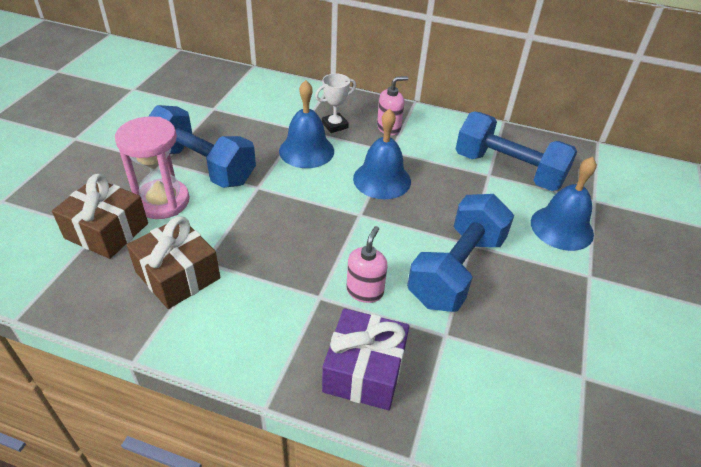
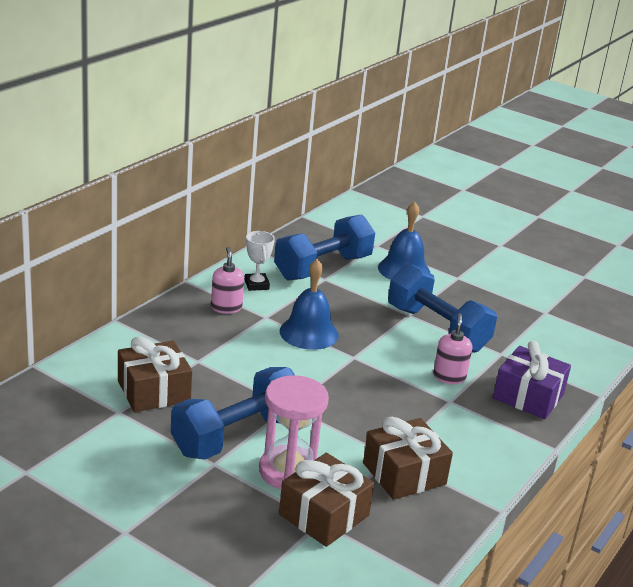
camera: 75 degrees left, 15 degrees down
(245, 117) = (154, 391): none -> brown gift
(306, 150) = (241, 364): blue bell -> none
(334, 125) = (204, 337): white trophy -> white trophy (256, 285)
(365, 291) = (449, 377): pink soap dispenser -> pink soap dispenser turned 60 degrees clockwise

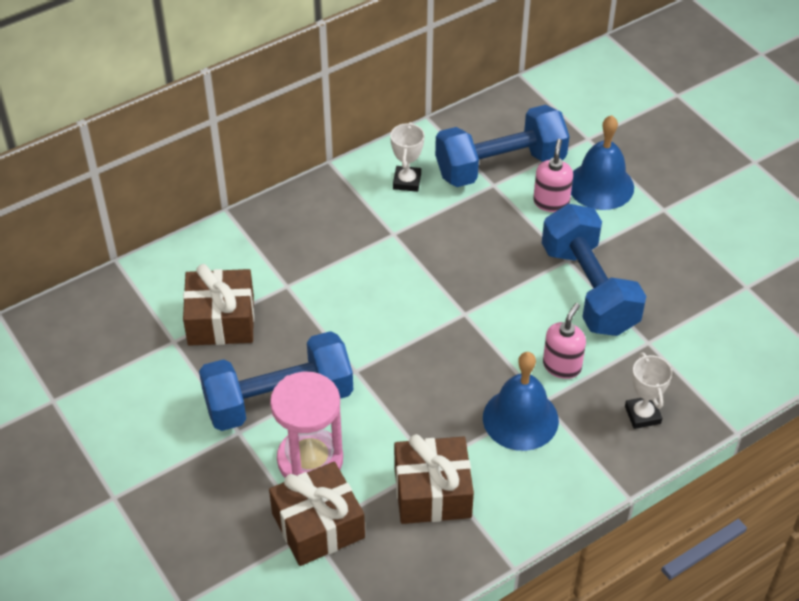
camera: 25 degrees right, 20 degrees up
(226, 307) = (355, 211): pink soap dispenser -> pink soap dispenser (551, 202)
(309, 333) = (431, 267): blue bell -> blue bell (520, 419)
(528, 396) = (642, 415): purple gift -> white trophy

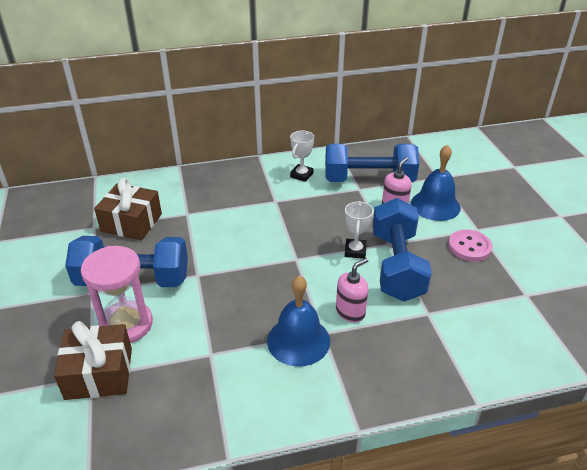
camera: 20 degrees right, 10 degrees down
(432, 492) = (199, 375): brown gift -> none
(642, 415) = (400, 366): white trophy -> white trophy (355, 251)
(663, 238) = (469, 247): none -> pink button

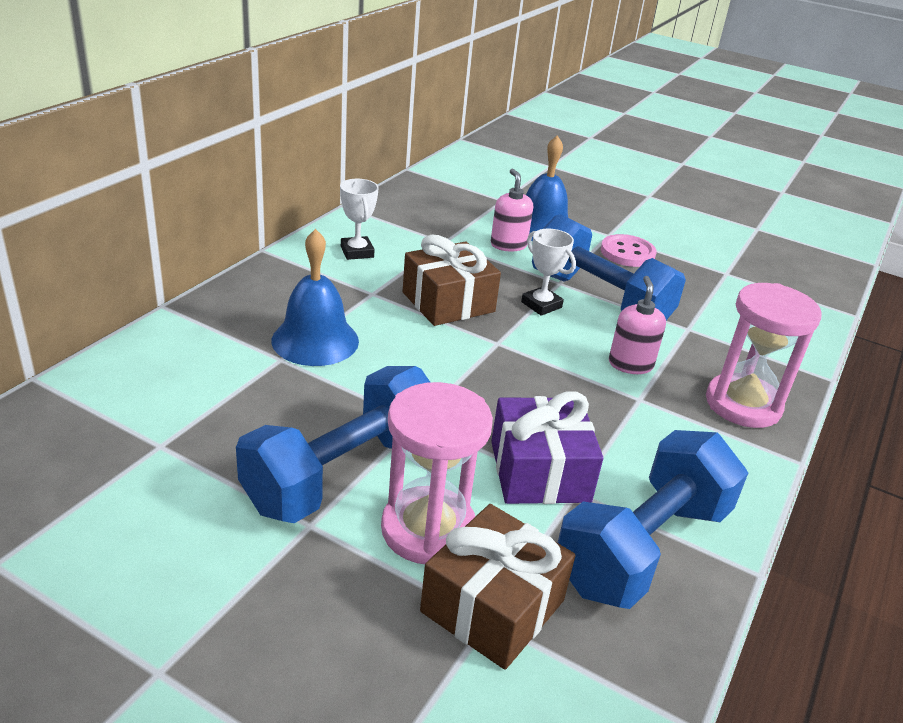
camera: 50 degrees left, 5 degrees down
(131, 223) = (215, 409): brown gift -> brown gift (448, 302)
(210, 333) = (539, 471): none -> purple gift
(298, 340) = (632, 420): blue bell -> blue bell (315, 340)
(369, 180) = (440, 228): blue dumbbell -> blue dumbbell (643, 547)
(381, 376) = (743, 404): none -> pink hourglass

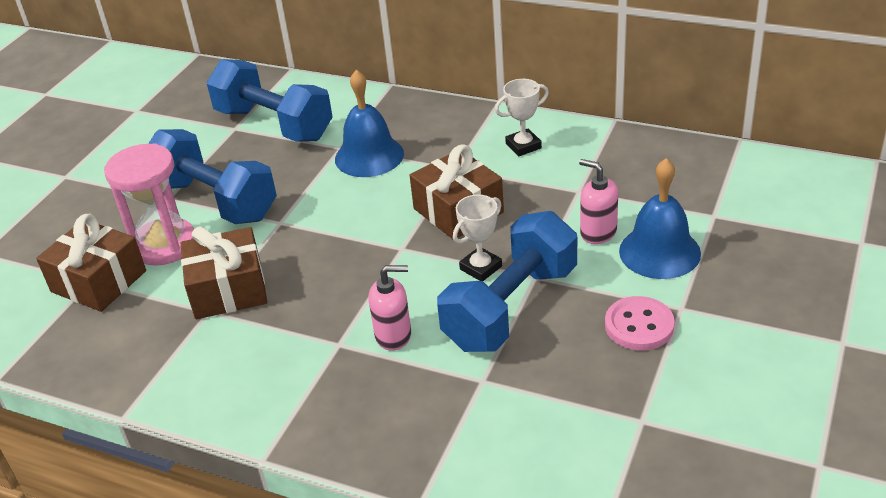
camera: 90 degrees right, 5 degrees up
(508, 245) = (598, 232): pink soap dispenser -> pink soap dispenser turned 120 degrees counterclockwise
(539, 471) = (228, 289): purple gift -> brown gift
(643, 547) = (149, 349): blue dumbbell -> blue dumbbell (274, 124)
(743, 404) = (347, 419): pink hourglass -> none

